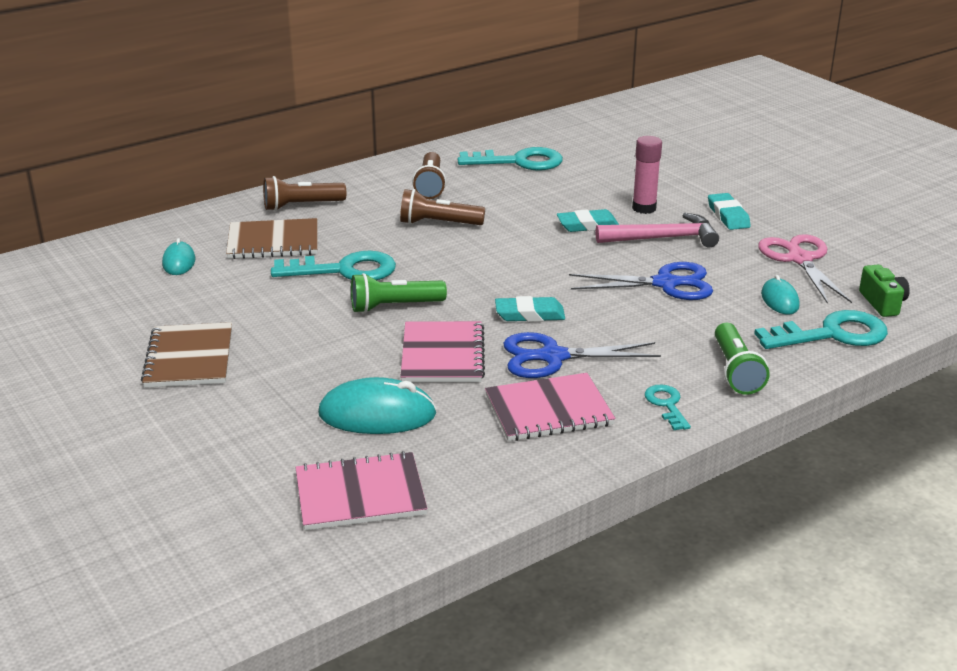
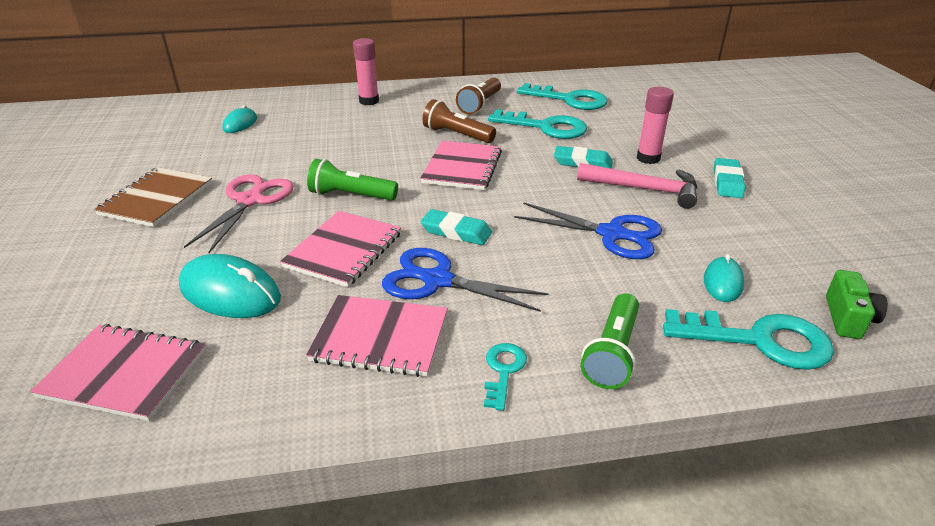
camera: 25 degrees right, 5 degrees up
(273, 242) = (320, 123): brown notebook -> none
(301, 206) = (369, 101): brown flashlight -> pink glue stick
(344, 270) = (346, 156): turquoise key -> turquoise key (545, 127)
(477, 255) = (462, 167): none -> pink notebook
(800, 259) = (776, 243): pink scissors -> pink scissors (250, 201)

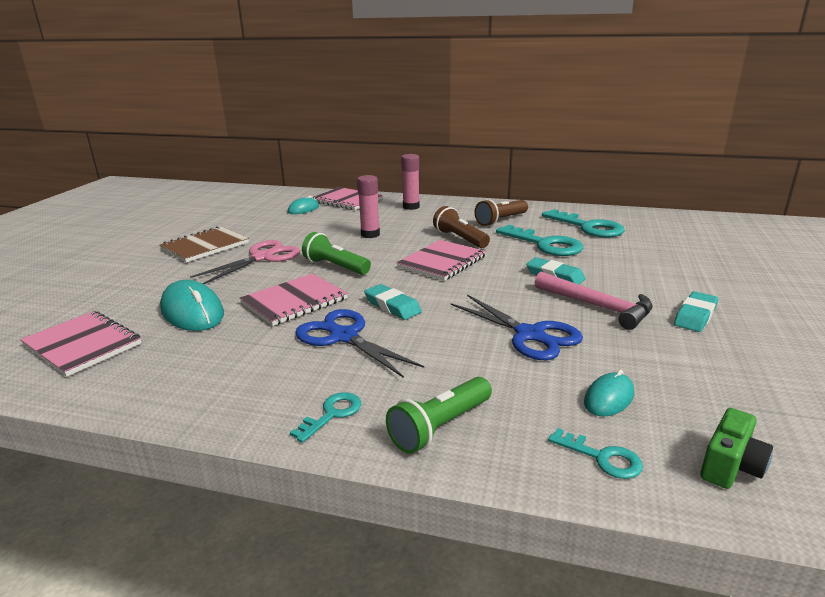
camera: 25 degrees right, 10 degrees down
(380, 338) = (262, 365): pink notebook -> pink notebook (347, 200)
(648, 158) = (625, 282): pink glue stick -> pink glue stick (370, 234)
(759, 340) = (602, 457): turquoise key -> turquoise key, size x0.52

